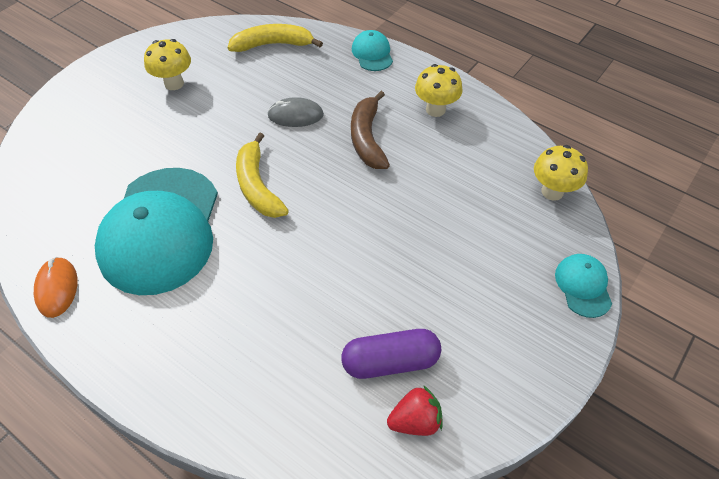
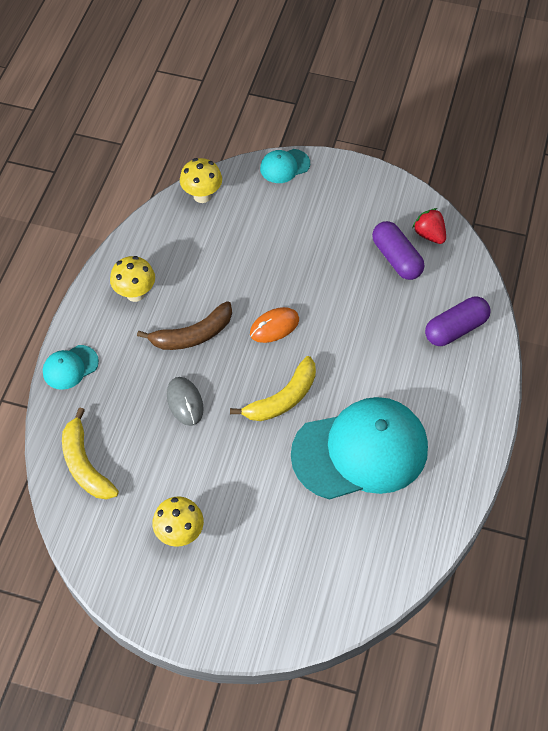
camera: 110 degrees left, 5 degrees up
(57, 288) = (449, 498): orange mouse -> orange mouse (274, 326)
(253, 388) = (455, 329): none -> purple capsule

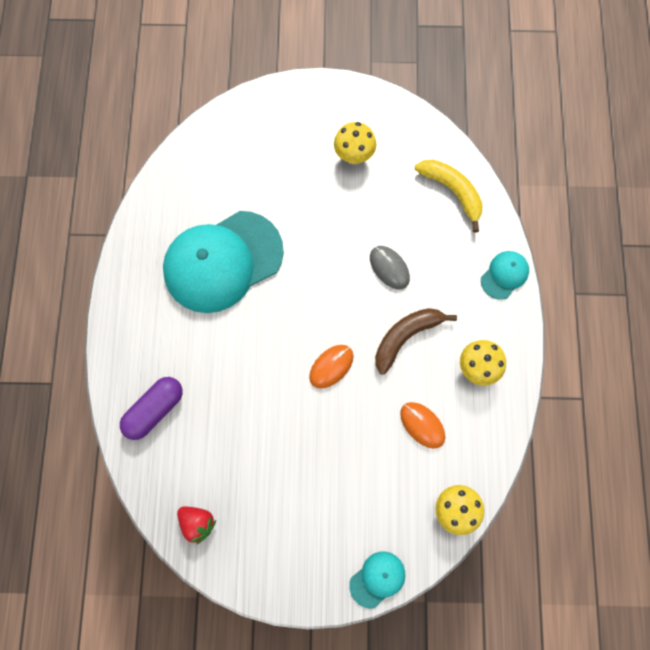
camera: 165 degrees right, 15 degrees up
(205, 261) = (422, 425): none -> orange mouse
(282, 398) = (303, 294): yellow banana -> none
(396, 258) = (227, 481): purple capsule -> none

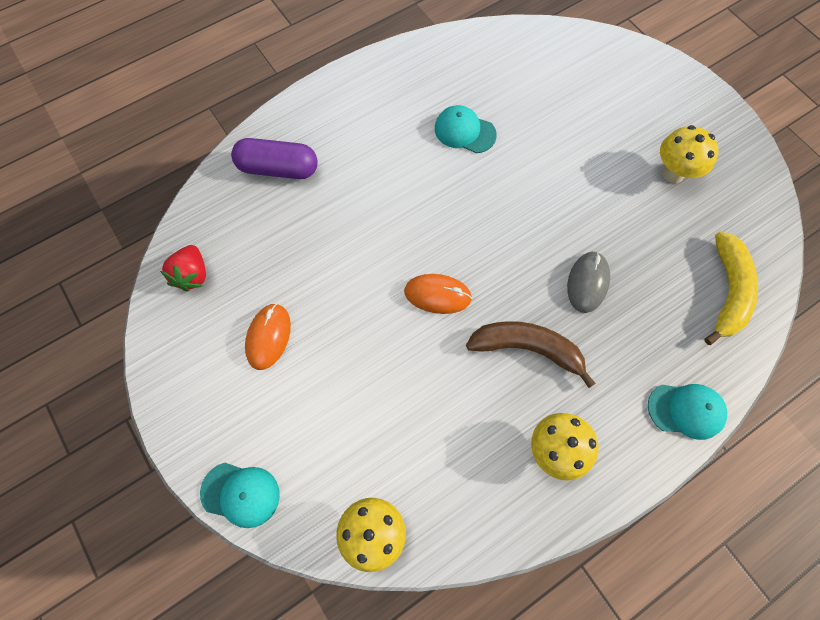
camera: 55 degrees right, 5 degrees down
(223, 261) = (464, 131): turquoise cap -> turquoise cap, size x0.43
(422, 425) = (444, 430): orange mouse -> orange mouse (268, 337)

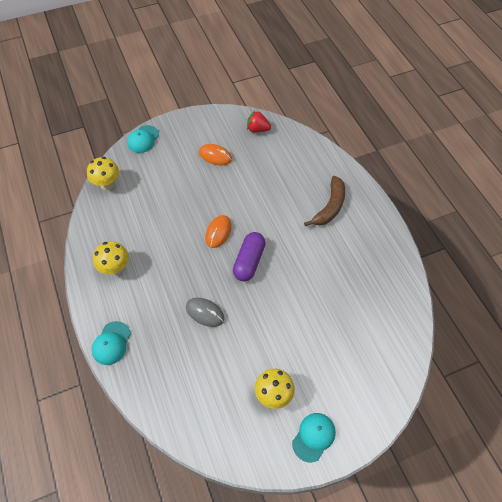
camera: 100 degrees right, 10 degrees down
(278, 168) = (316, 170): purple capsule -> purple capsule (249, 261)
(464, 131) = (328, 269): turquoise cap -> turquoise cap (314, 437)
(527, 348) = (174, 269): brown banana -> brown banana (330, 207)
(727, 291) = (176, 398): yellow banana -> none

